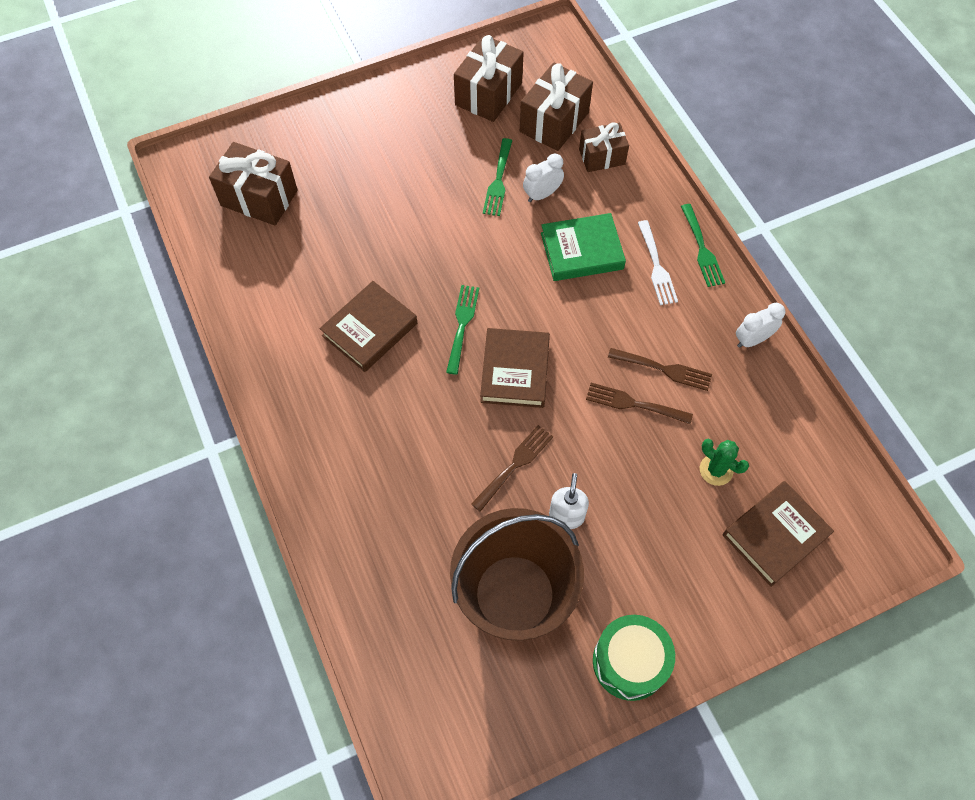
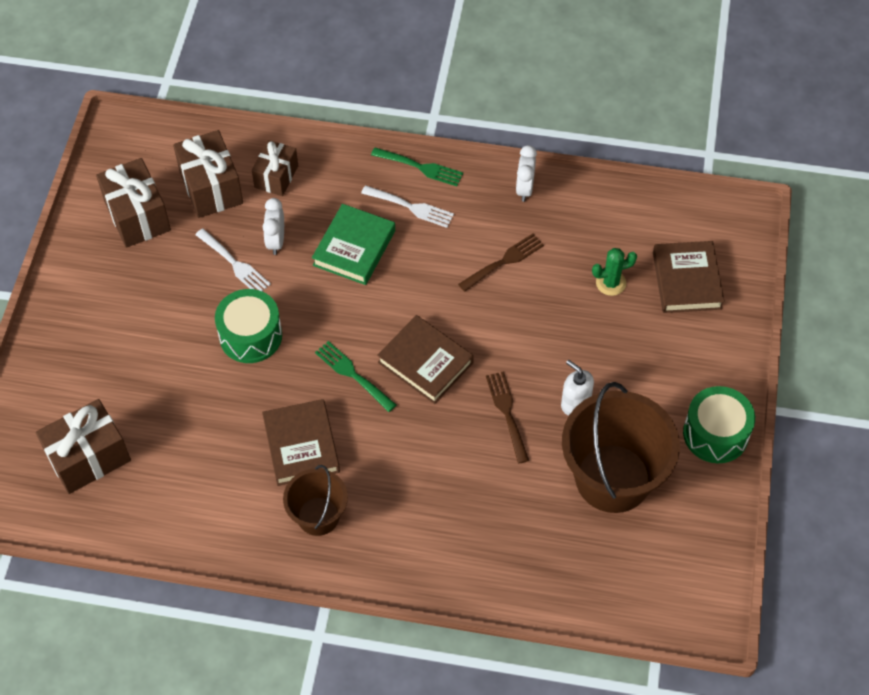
camera: 55 degrees left, 5 degrees down
(314, 382) = (318, 516): none -> brown bucket
(442, 232) = (250, 336): none -> green drum
(498, 180) = (234, 264): green fork -> white fork
(634, 404) = (517, 300): brown fork -> none

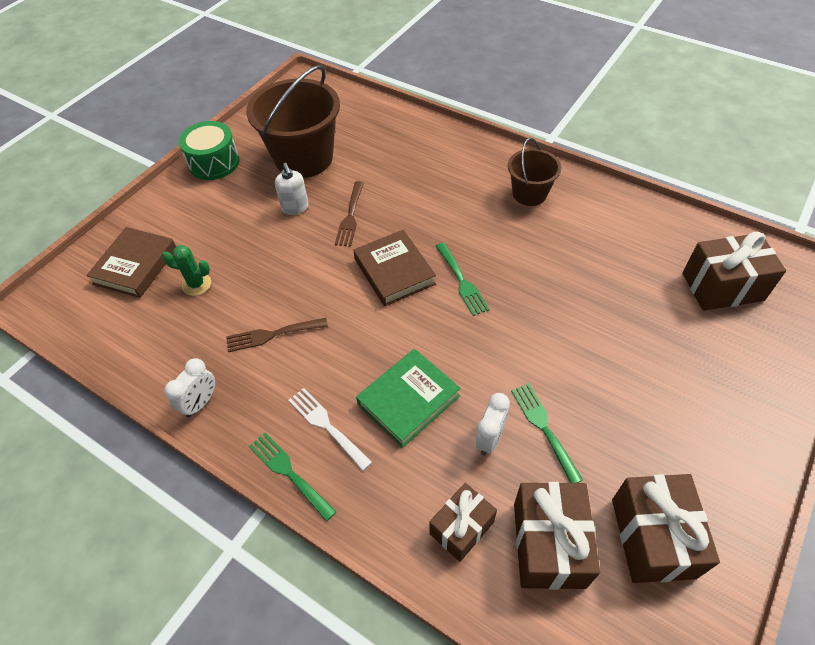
camera: 155 degrees left, 5 degrees down
(234, 264) = (544, 428): white fork -> green fork
(250, 336) = (546, 345): green drum -> none
(301, 445) = (527, 242): brown book -> none

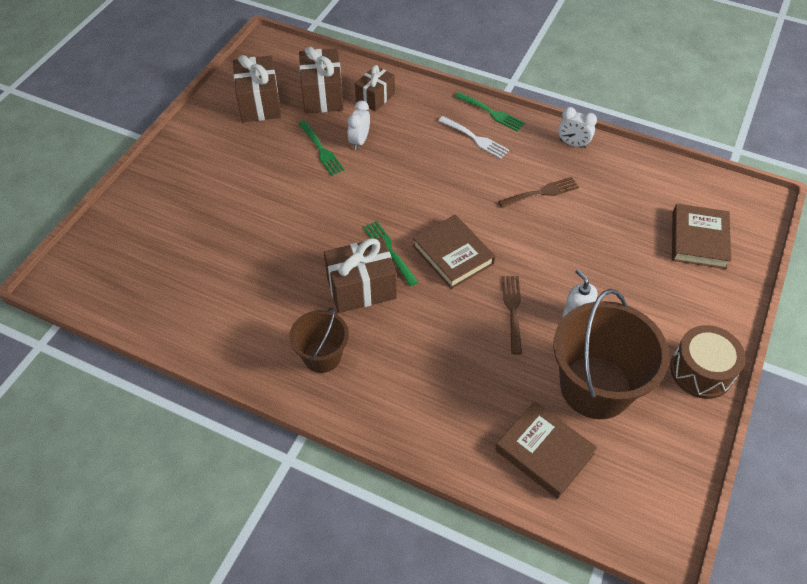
camera: 170 degrees right, 0 degrees up
(196, 284) = (630, 228): green cactus -> none
(200, 403) = (573, 144): white clock -> white clock turned 90 degrees counterclockwise
(214, 162) = (701, 371): green drum -> brown drum
(360, 125) = (544, 452): none -> brown book
(408, 400) = (420, 158): green book -> none
(722, 287) = (151, 265): brown gift -> brown gift (361, 288)

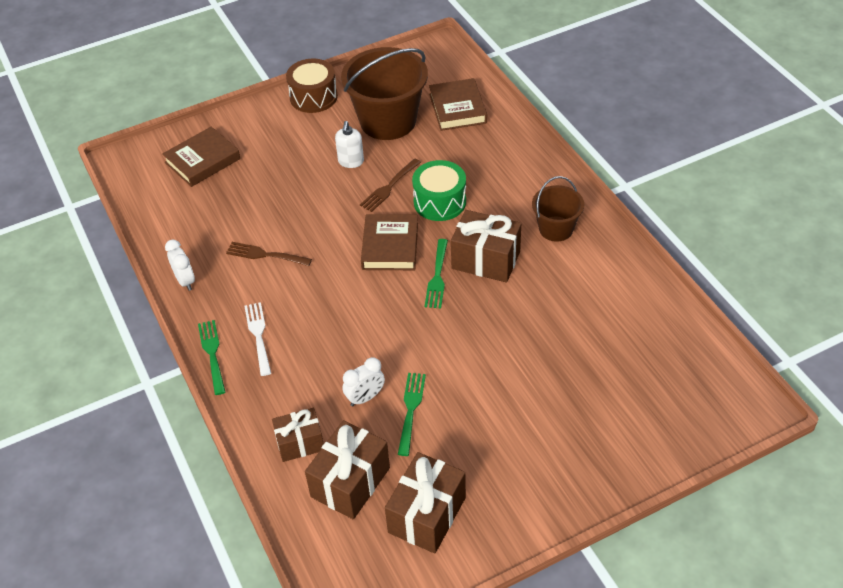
camera: 140 degrees left, 5 degrees down
(452, 322) = (440, 202): none -> green drum

